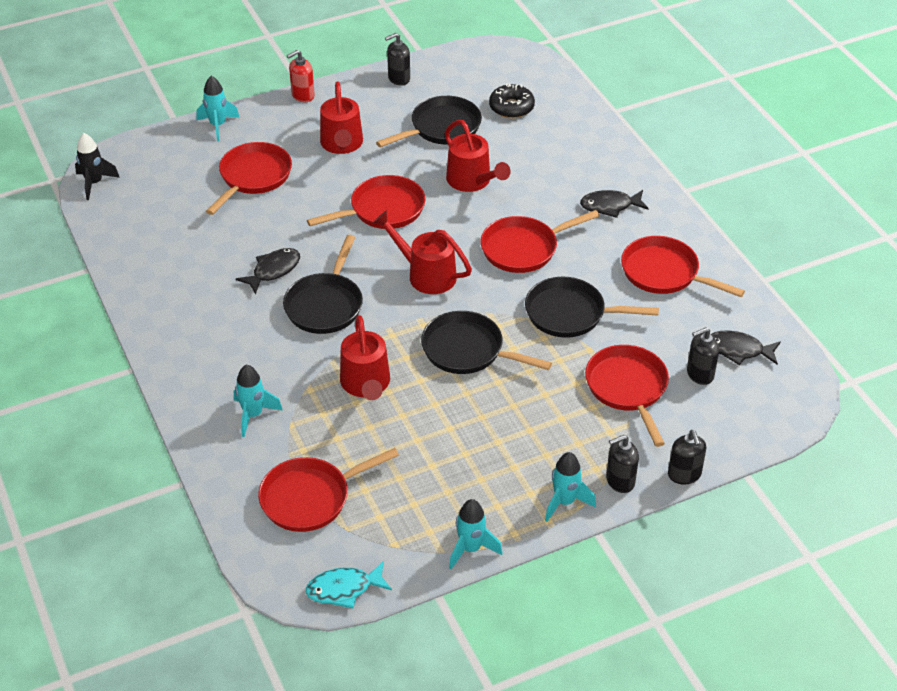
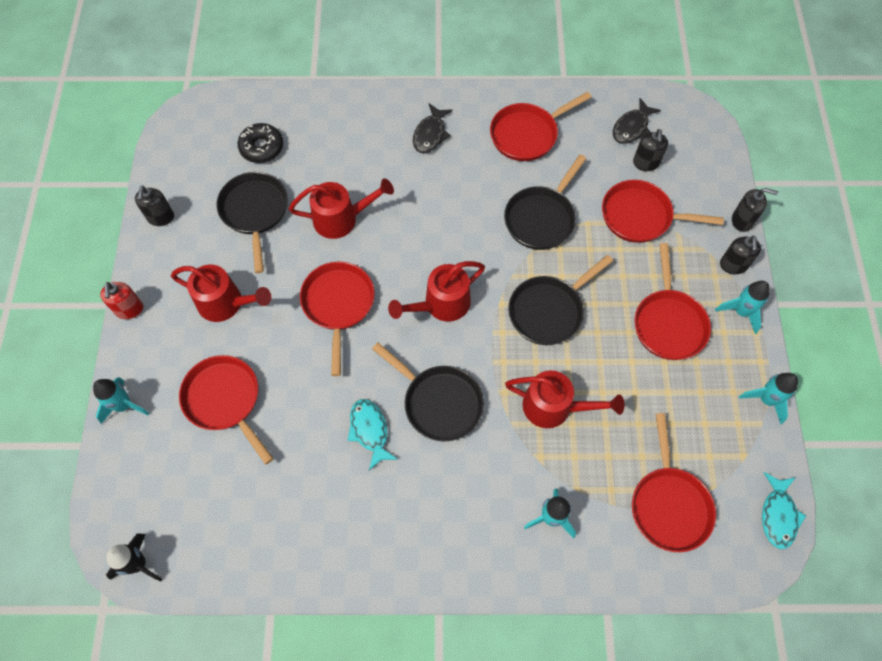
camera: 65 degrees left, 20 degrees up
(273, 270) = (370, 431): black fish -> turquoise fish
(524, 248) = (448, 217): red pan -> red pan (668, 323)

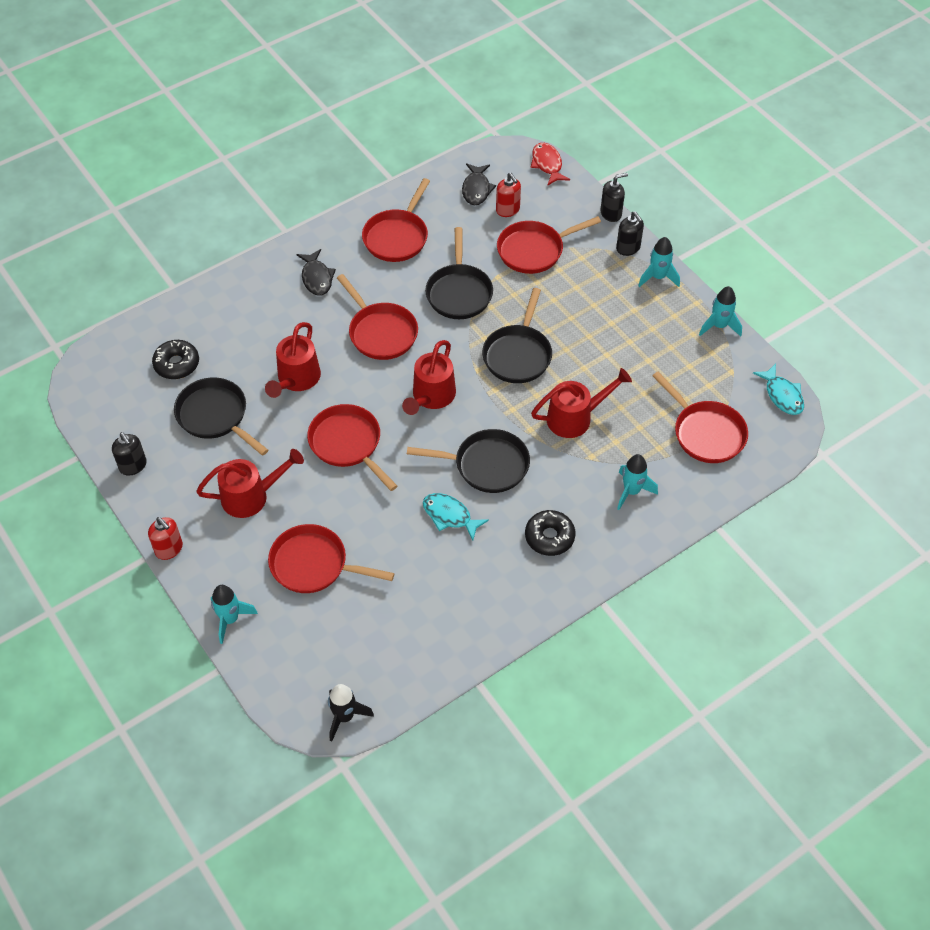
camera: 35 degrees left, 10 degrees down
(342, 219) = (296, 380): red watering can -> red watering can turned 150 degrees clockwise
(440, 512) = (549, 537): none -> black donut
(646, 163) = (508, 210): black soap dispenser -> red soap dispenser
(668, 323) = (612, 313): red pan -> red pan (380, 332)
(716, 138) = (547, 164): none -> red fish

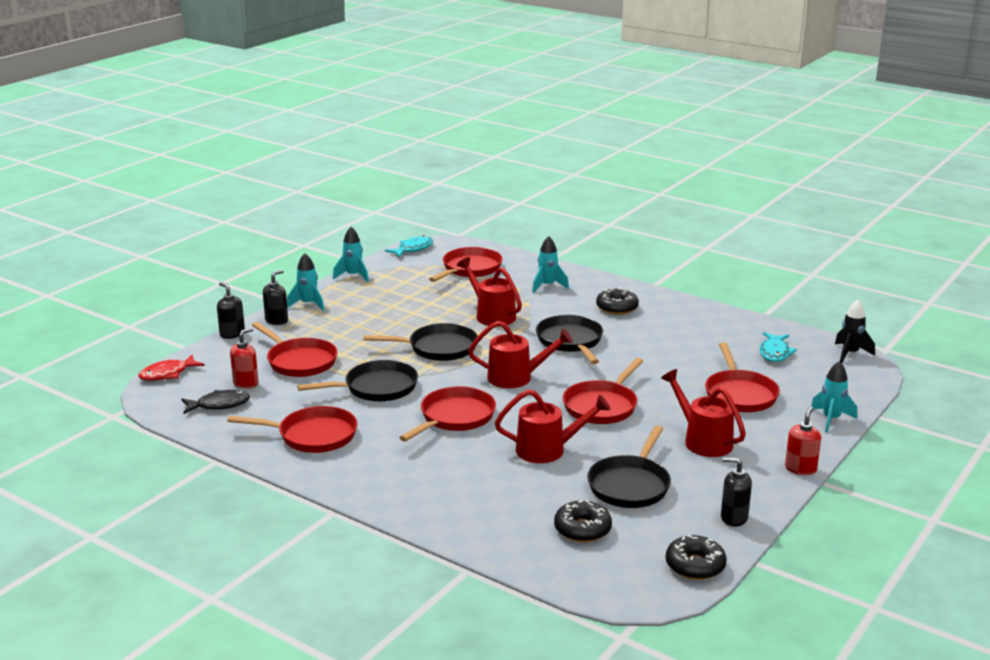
camera: 110 degrees left, 30 degrees down
(94, 415) = (695, 566): none -> black donut
(133, 466) = (733, 518): black soap dispenser -> black soap dispenser turned 105 degrees counterclockwise
(316, 278) = (399, 471): black fish -> none
(450, 516) = (634, 347): turquoise fish -> turquoise fish (774, 353)

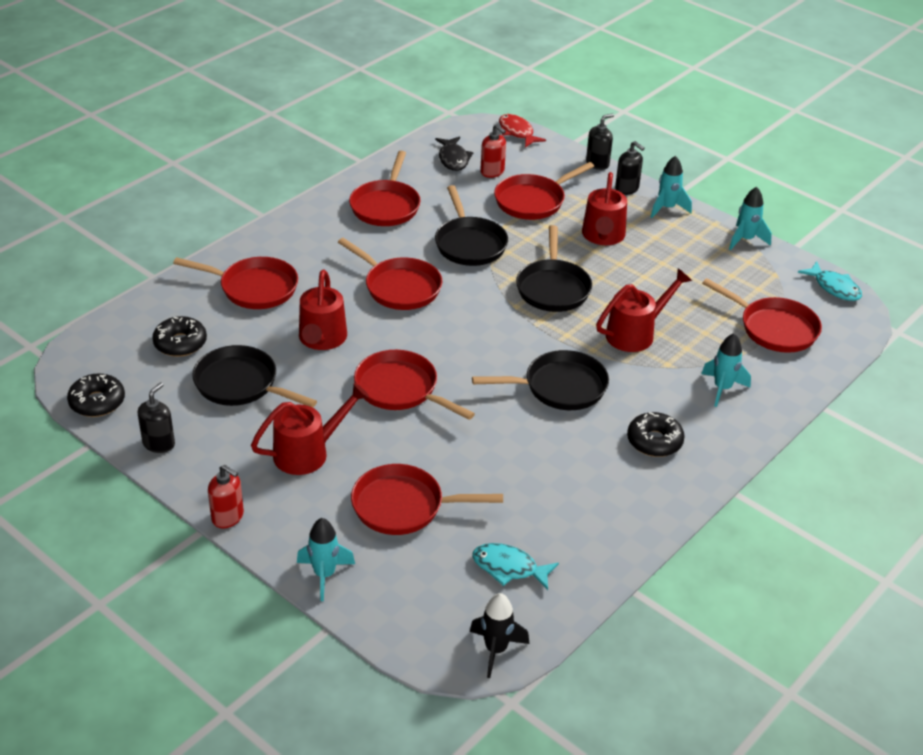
camera: 95 degrees right, 15 degrees up
(476, 497) = (254, 288): none -> red pan
(517, 377) = (476, 336): red watering can -> red watering can (603, 237)

